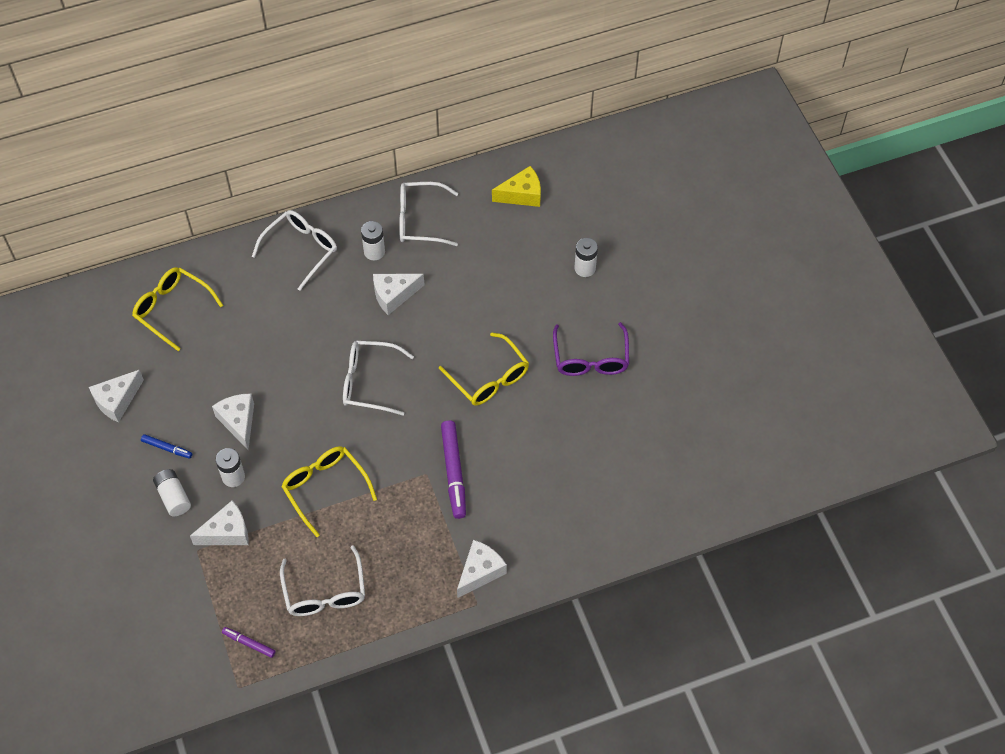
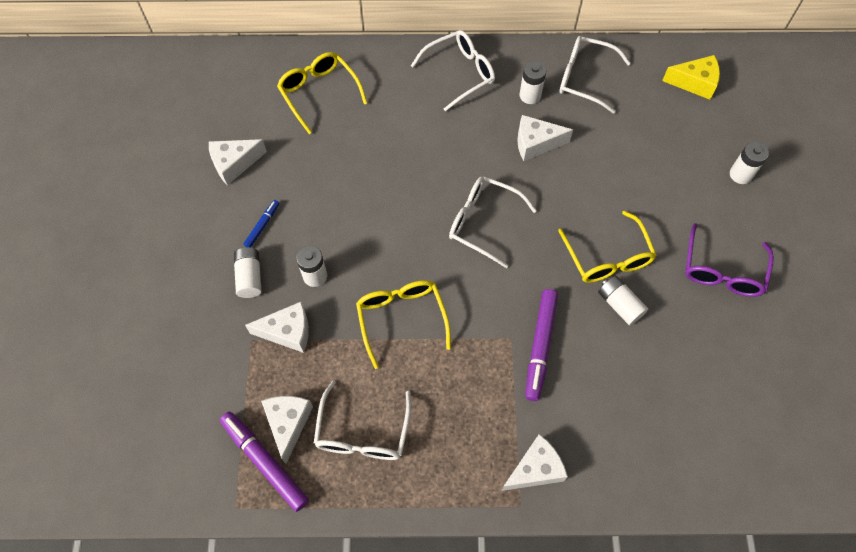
camera: 20 degrees right, 5 degrees up
(167, 448) = (262, 225): blue marker -> blue marker turned 105 degrees counterclockwise
(238, 422) = (340, 221): white cheese -> white cheese (288, 423)
(249, 643) = (265, 462): purple marker -> purple marker, size x1.89
(511, 415) = (619, 304): none -> white battery

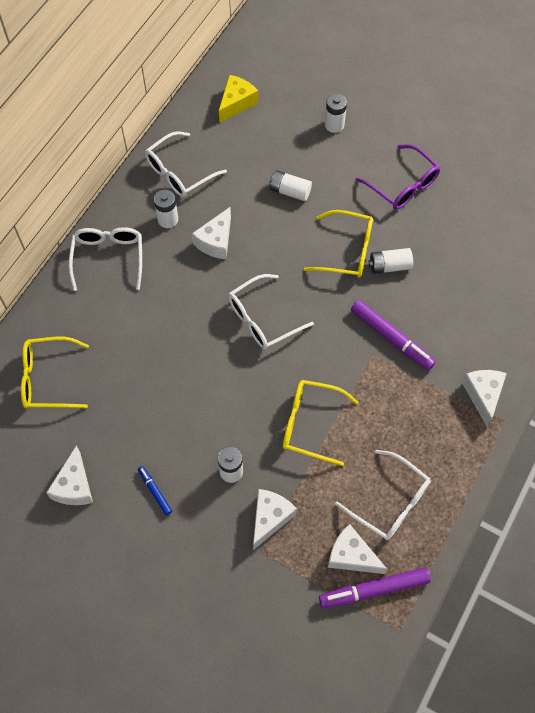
camera: 60 degrees left, 0 degrees up
(250, 277) = (199, 525): white battery -> white battery (290, 191)

